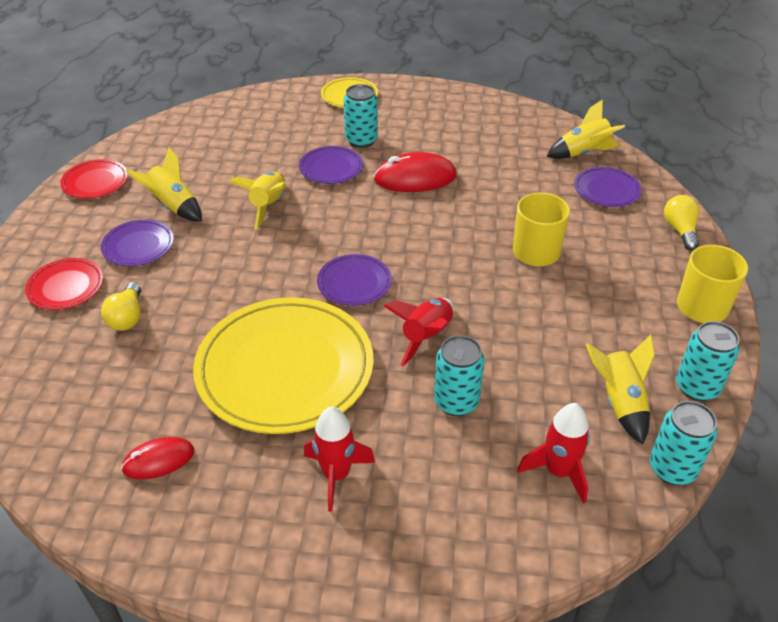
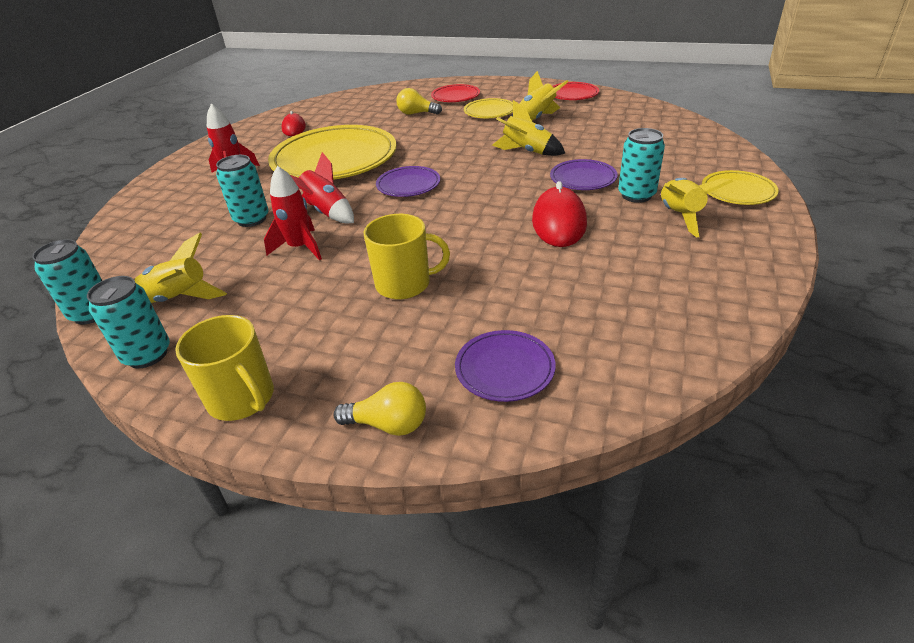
camera: 105 degrees right, 5 degrees down
(138, 246) = (489, 111): purple plate -> yellow plate
(558, 471) = (151, 255): red rocket -> red rocket (300, 248)
(583, 153) = (606, 366): yellow rocket -> yellow rocket (680, 216)

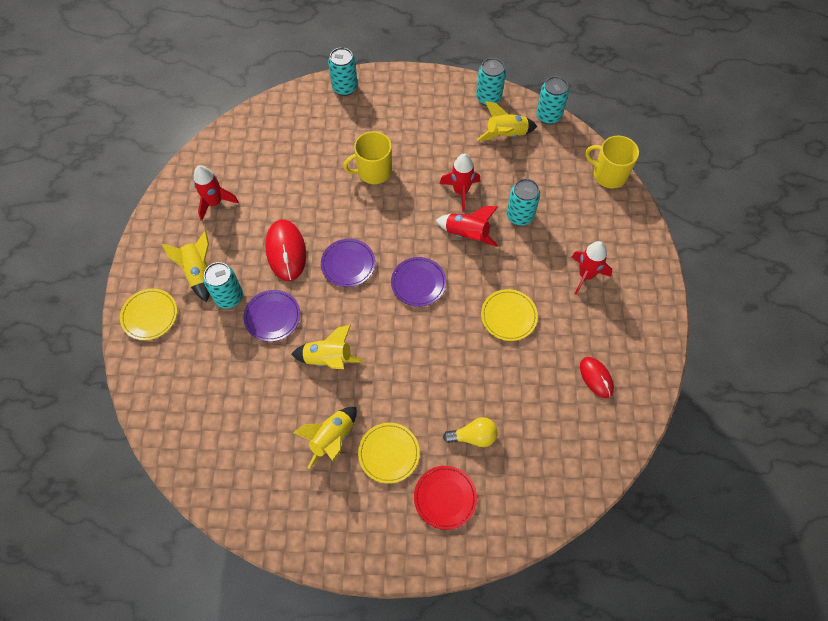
camera: 160 degrees right, 25 degrees up
(242, 398) = (420, 86): yellow mug -> yellow mug (608, 174)
(334, 159) = (508, 316): yellow plate -> yellow plate, size x0.47
(388, 424) = (345, 88): yellow light bulb -> turquoise can
(504, 369) = (299, 125): purple plate -> purple plate (348, 264)
(573, 94) = (297, 523): red plate -> none
(667, 280) = (215, 203): none -> red rocket

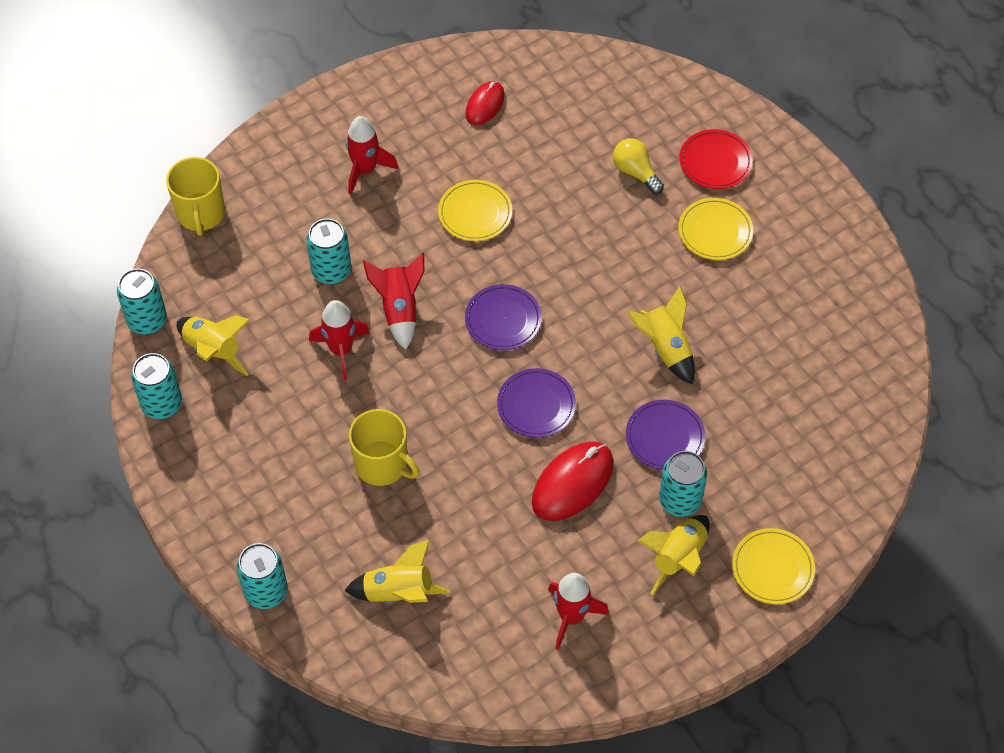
camera: 125 degrees left, 5 degrees down
(332, 438) = (744, 289): yellow rocket -> yellow rocket (398, 592)

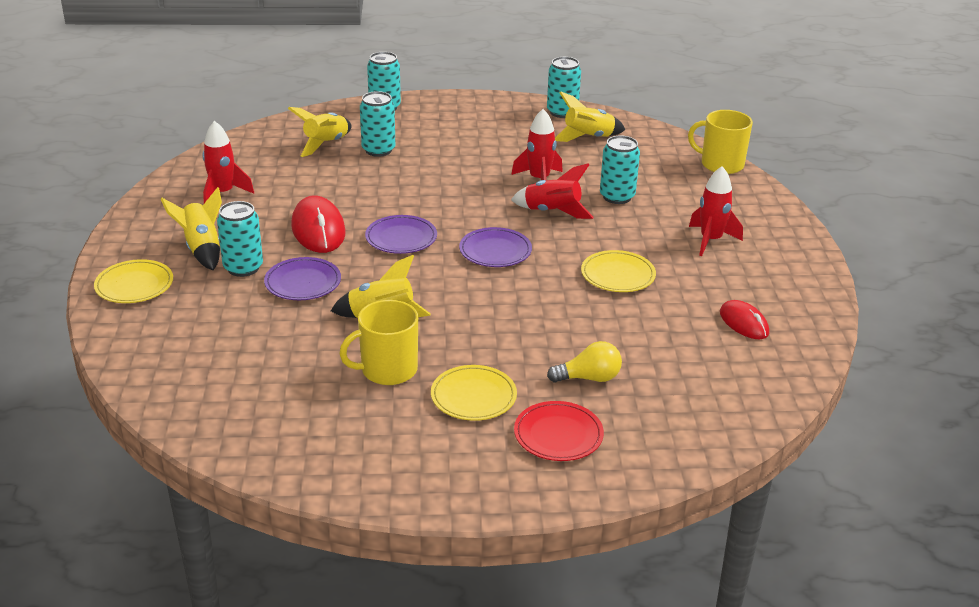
camera: 120 degrees right, 25 degrees down
(147, 320) = (637, 124): turquoise can -> turquoise can (378, 150)
(382, 464) = (426, 166): yellow mug -> yellow mug (387, 370)

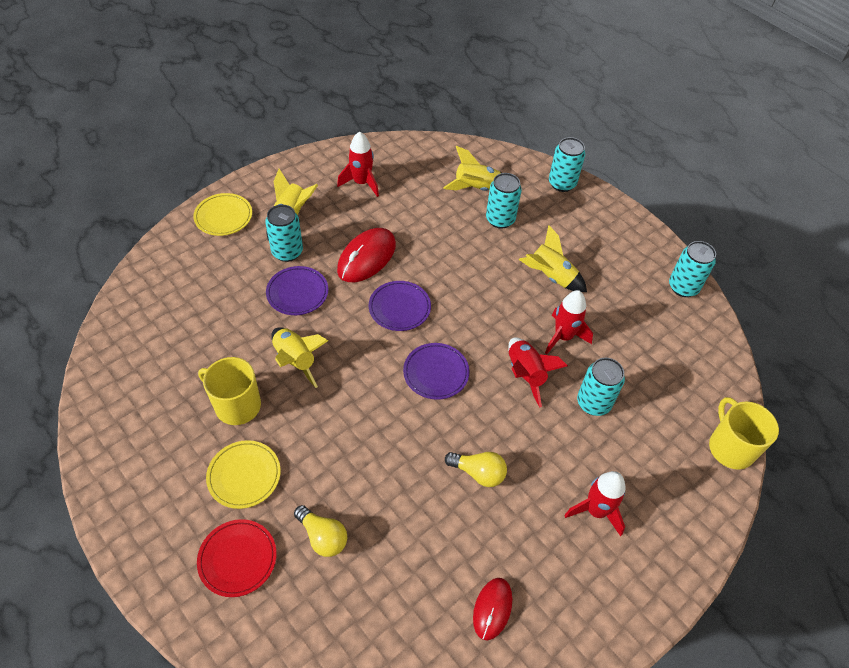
camera: 50 degrees right, 20 degrees up
(588, 138) = (663, 328): yellow rocket -> yellow rocket (551, 276)
(618, 275) = (478, 473): yellow plate -> yellow light bulb

